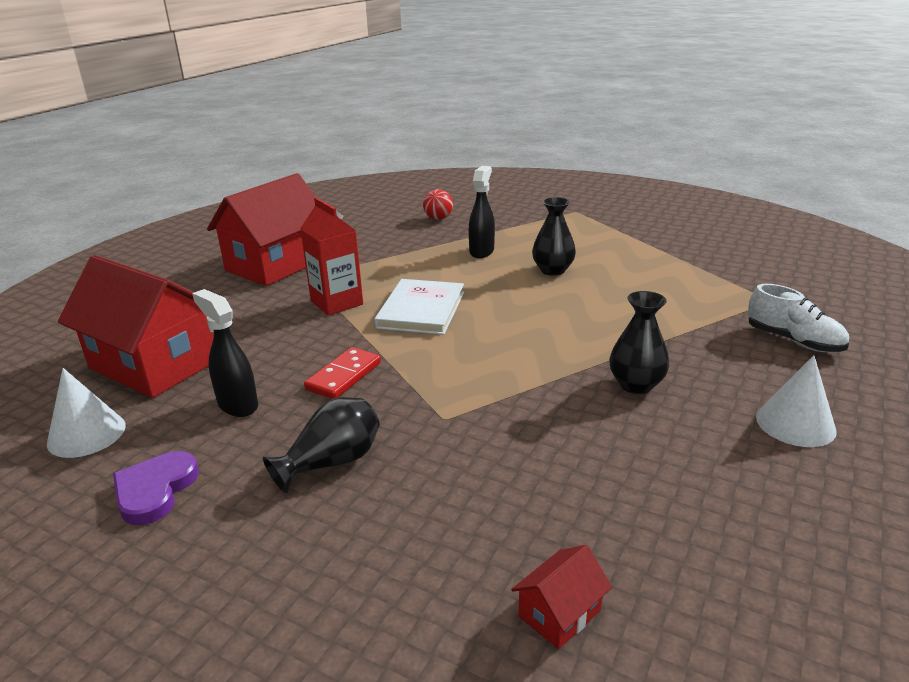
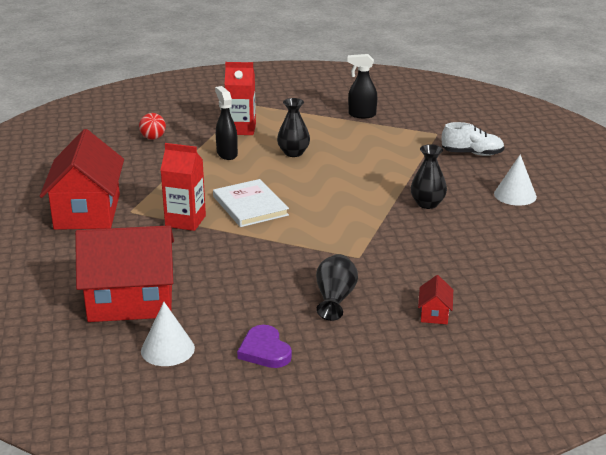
camera: 40 degrees left, 0 degrees up
(237, 405) = (232, 298): black spray bottle -> black spray bottle (361, 115)
(344, 376) = (268, 259): red domino -> none
(533, 233) = (241, 129): none -> red carton
(559, 613) = (513, 304): red house -> red house (434, 313)

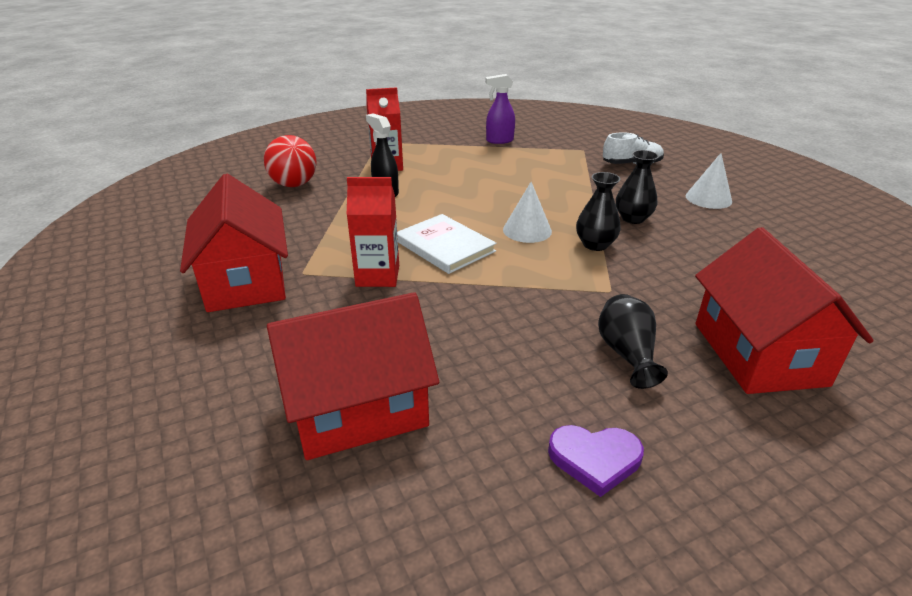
camera: 15 degrees left, 5 degrees up
(153, 138) = (294, 185): red ball -> red ball, size x1.67
(167, 349) = (453, 488): white cone -> white cone (527, 230)
(264, 350) = (595, 459): purple heart -> purple heart turned 45 degrees counterclockwise
(293, 153) = (456, 183): black vase -> black vase (595, 244)
(361, 115) = (499, 141): black spray bottle -> purple spray bottle
(434, 313) = (758, 353): red house -> red house, size x2.48

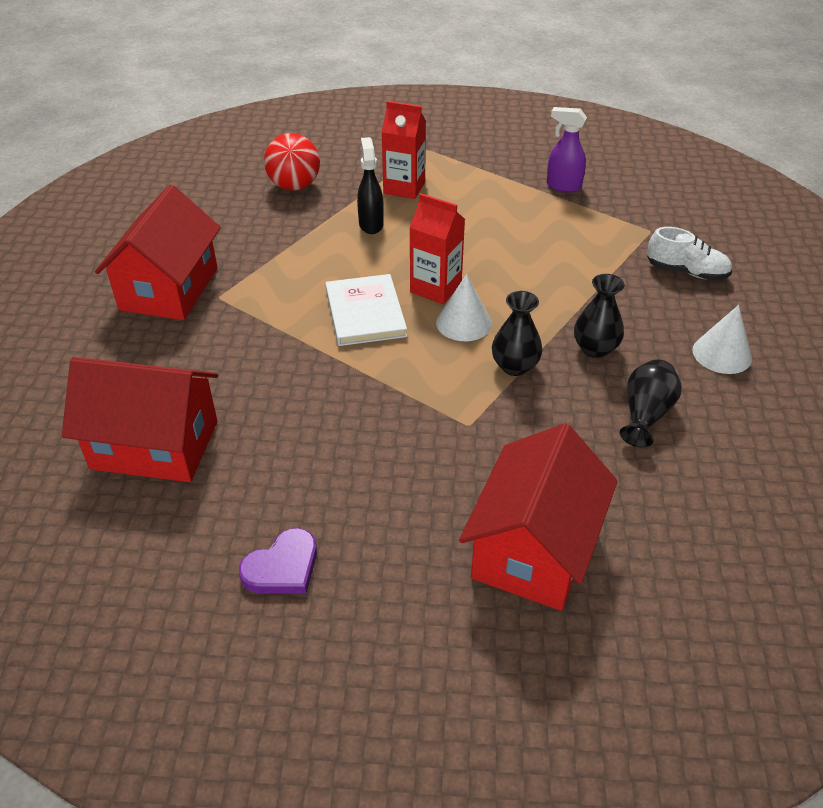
camera: 30 degrees right, 10 degrees up
(377, 276) = (276, 324): red carton -> red carton (435, 288)
(595, 459) = (282, 567): purple heart -> purple heart turned 75 degrees counterclockwise
(627, 354) = (409, 494): black vase -> black vase (645, 415)

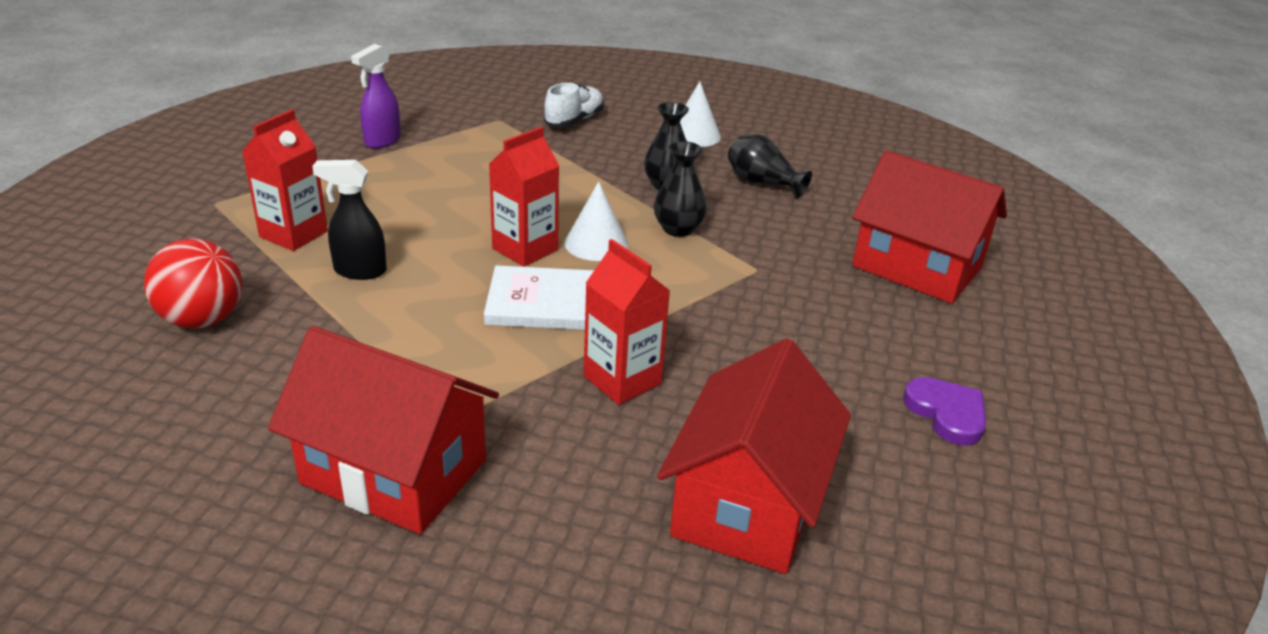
camera: 80 degrees left, 10 degrees down
(280, 365) = (622, 380): none -> red carton

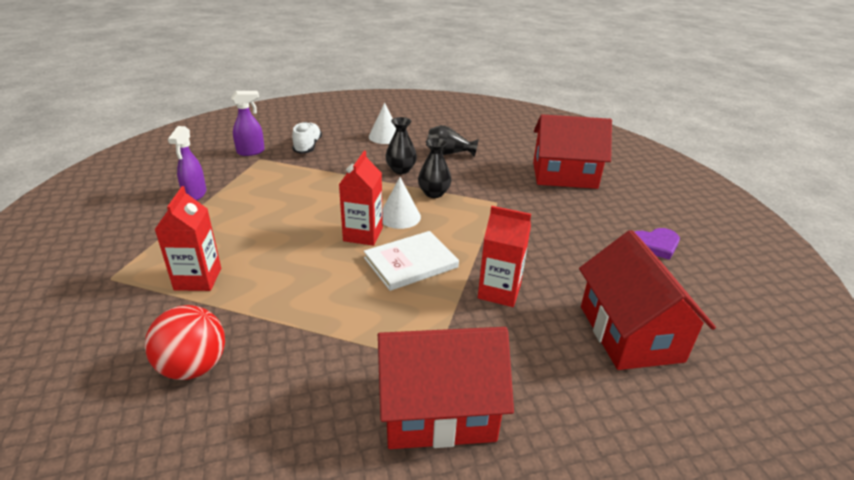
camera: 30 degrees left, 0 degrees up
(359, 271) = (273, 287): black spray bottle -> none
(497, 108) = (251, 152): none -> purple spray bottle
(947, 413) = (655, 245): purple heart -> purple heart turned 135 degrees clockwise

